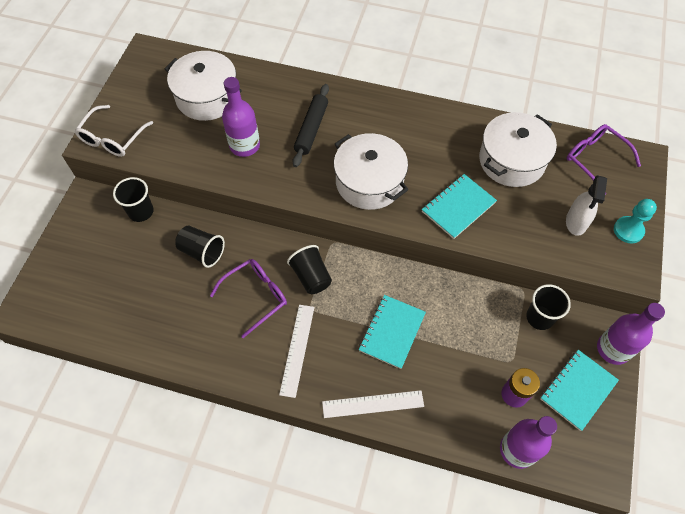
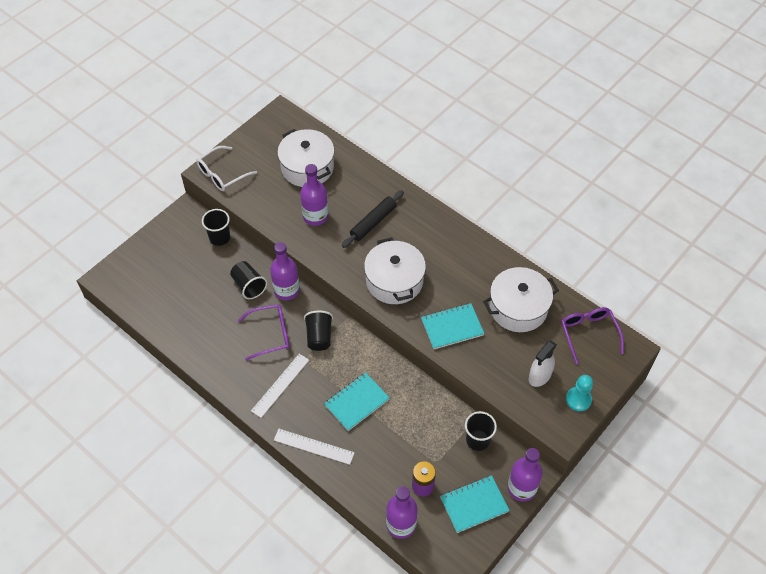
camera: 25 degrees right, 5 degrees down
(247, 240) = (286, 290): none -> purple bottle

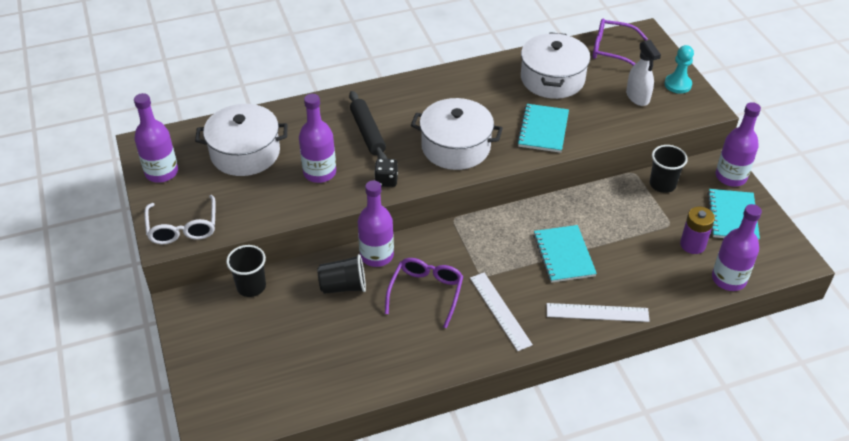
camera: 60 degrees left, 10 degrees down
(261, 136) = (161, 172): none -> purple bottle
(314, 446) = (597, 312): white ruler -> white ruler turned 45 degrees clockwise
(319, 337) = (460, 252): black cup -> none
(332, 257) = (386, 180): none -> black dice

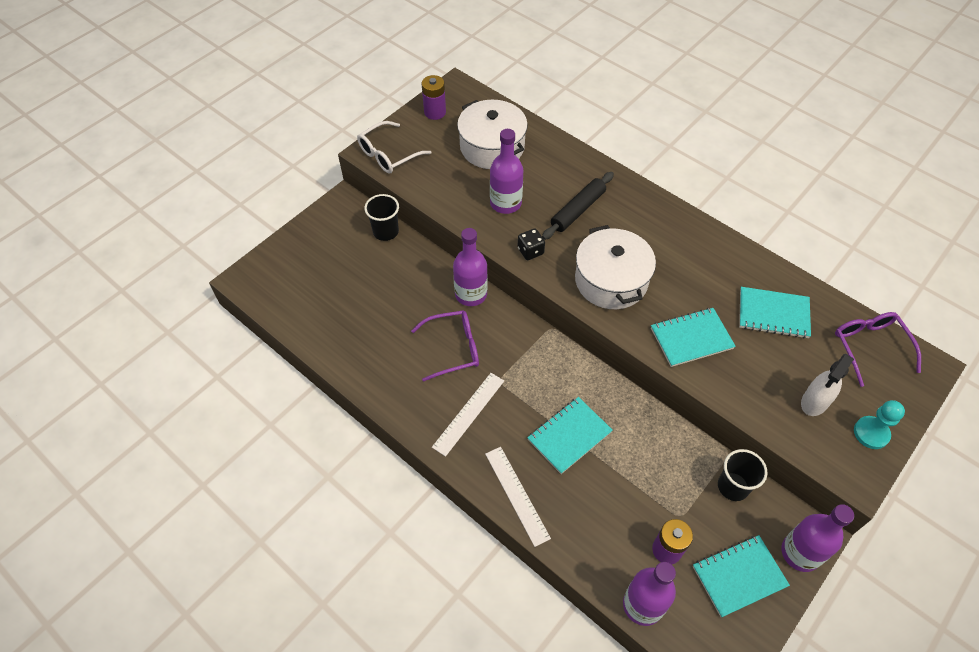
camera: 60 degrees right, 10 degrees up
(161, 172) = (435, 112): purple bottle -> purple battery
(343, 286) = (423, 289): black cup -> none
(552, 79) = (773, 314): white pot -> turquoise notebook

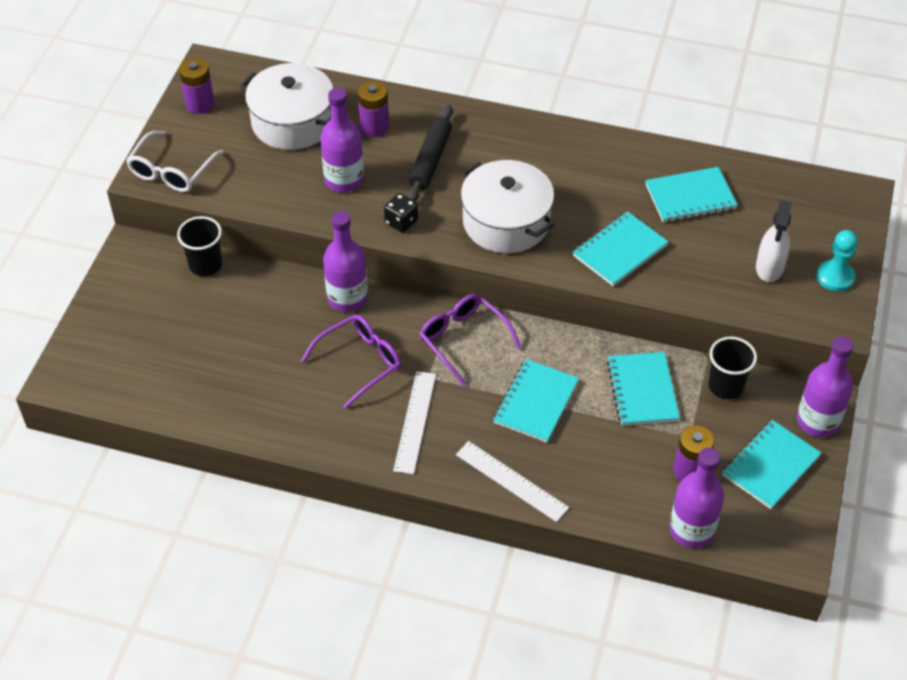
camera: 25 degrees left, 5 degrees down
(549, 170) = (374, 127): none -> purple battery
(660, 461) = (642, 390): none -> turquoise notebook
(869, 347) = (798, 196): purple glasses -> purple glasses (463, 340)

